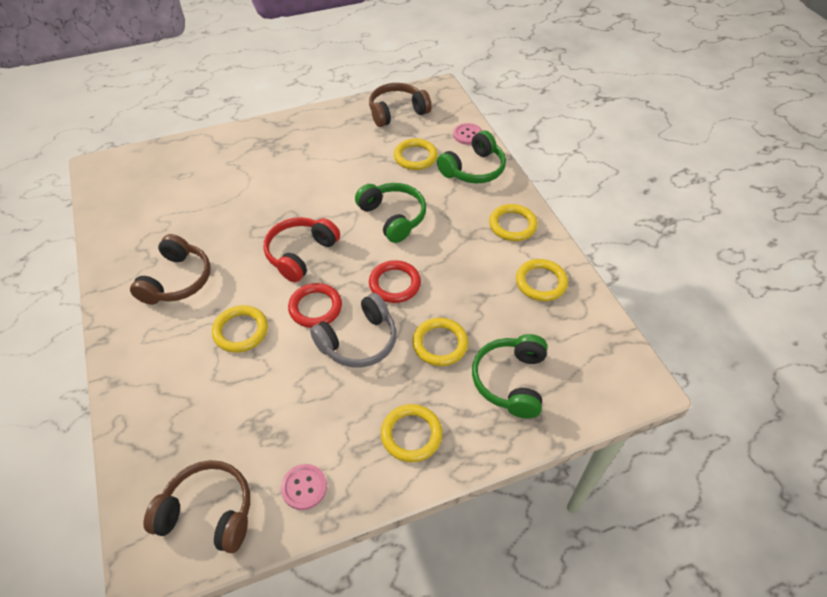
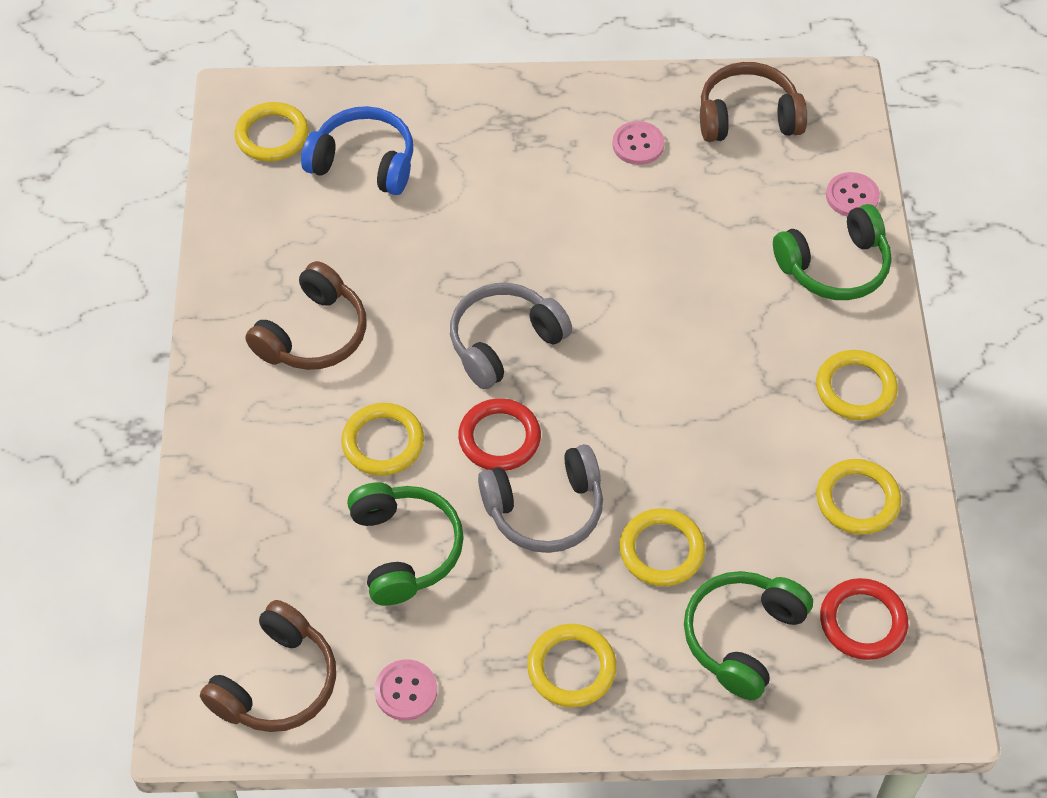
camera: 20 degrees right, 5 degrees up
(185, 181) = (364, 162): none -> blue headphones
(208, 512) = (276, 682): brown headphones -> brown headphones turned 90 degrees clockwise
(300, 254) = (504, 342): red headphones -> grey headphones
(342, 137) = (638, 144): none -> pink button
(393, 217) = (668, 319): green headphones -> green headphones (404, 549)
(394, 284) = (629, 435): red ring -> red ring (862, 622)
(415, 157) = (745, 216): yellow ring -> yellow ring (272, 135)

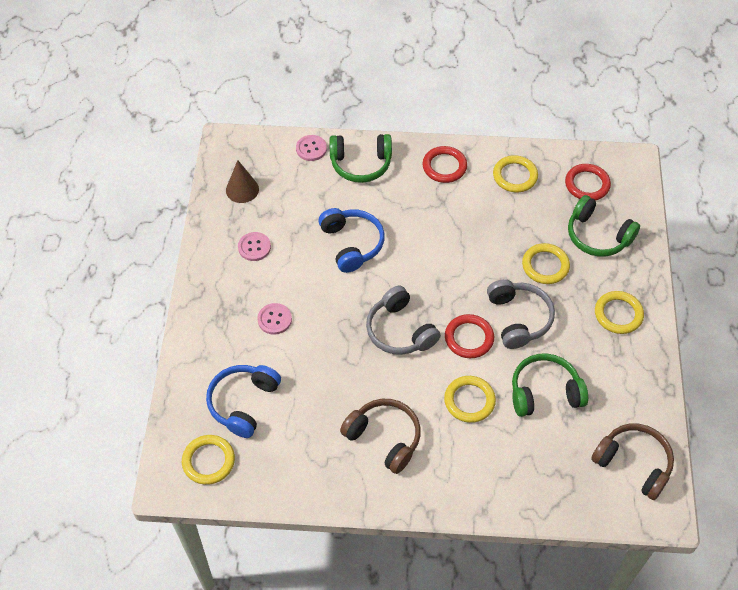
camera: 85 degrees left, 0 degrees up
(406, 691) = (635, 396): pink button -> pink button (274, 319)
(664, 267) = (352, 244): none -> blue headphones
(747, 117) = (242, 189): brown headphones -> brown cone
(834, 266) = (361, 164): green headphones -> green headphones turned 105 degrees clockwise
(855, 388) = (444, 166): yellow ring -> red ring

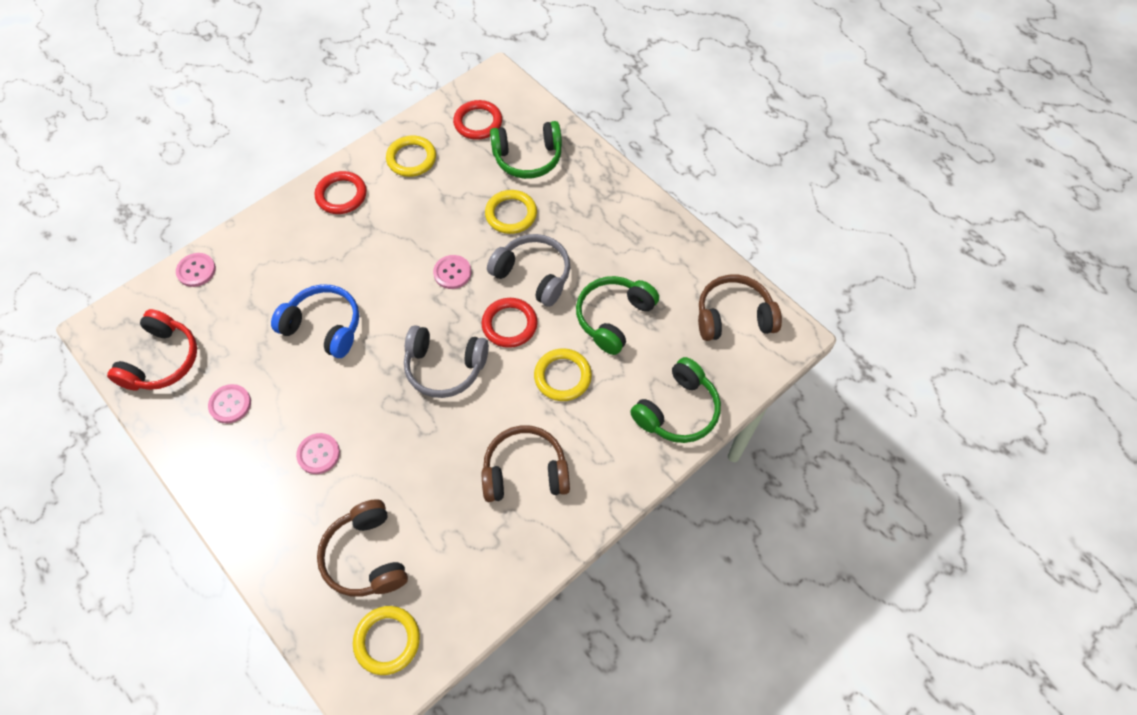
camera: 45 degrees left, 5 degrees up
(242, 189) = (162, 360): brown cone -> red headphones
(243, 403) = (366, 556): blue headphones -> brown headphones
(361, 164) = (260, 249): green headphones -> green headphones (677, 410)
(465, 274) = (452, 273): none -> pink button
(618, 314) = (606, 208): yellow ring -> none

